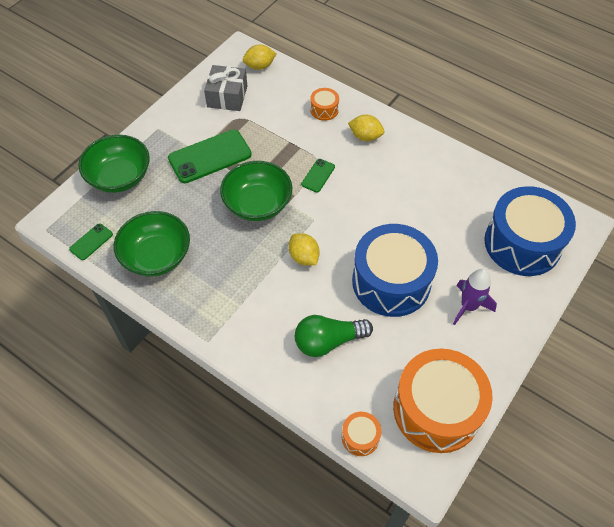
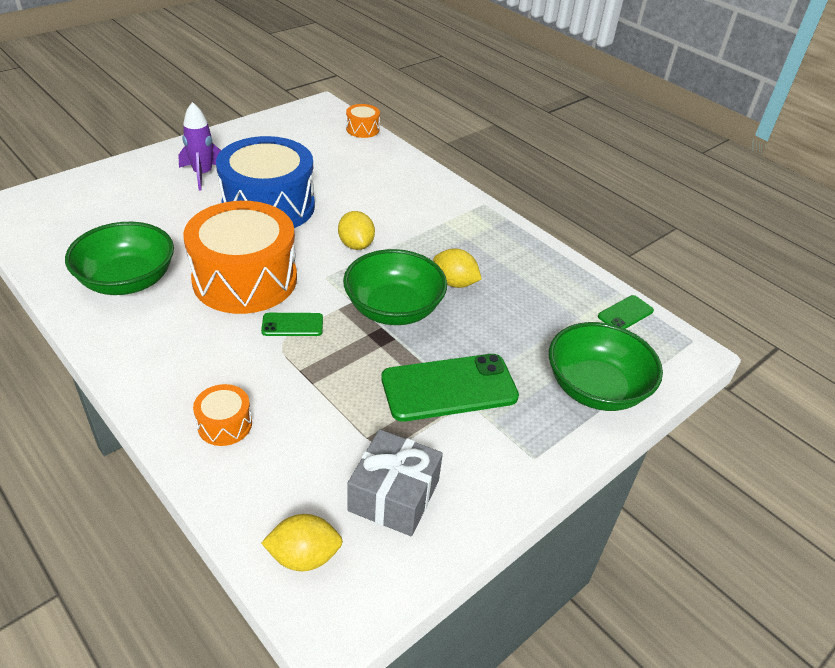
camera: 170 degrees left, 15 degrees down
(156, 256) = (538, 282): green bowl -> green bowl (127, 280)
(318, 175) = (292, 325): green phone -> green phone turned 45 degrees clockwise
(328, 341) = (361, 181): green light bulb -> none
(365, 136) = (186, 363): yellow lemon -> yellow lemon (454, 283)
(436, 409) = (288, 129): orange drum -> orange drum (245, 279)
(522, 243) = (92, 205): blue drum -> none

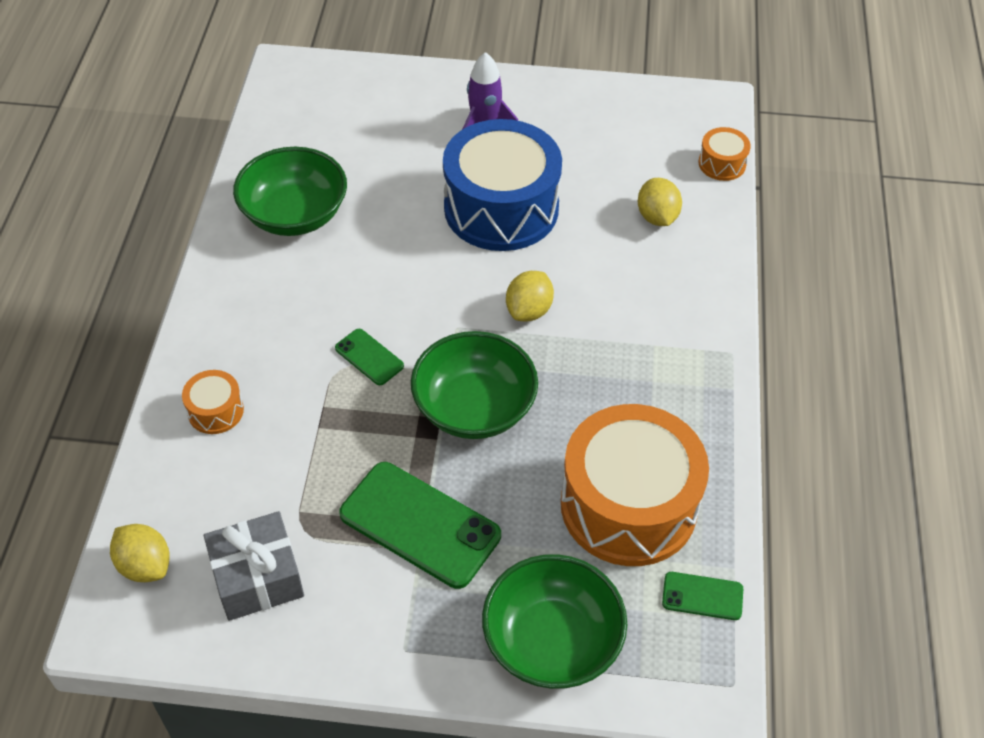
camera: 50 degrees right, 10 degrees up
(245, 279) = (386, 279): orange drum -> orange drum (628, 505)
(454, 283) = (569, 423): yellow lemon -> yellow lemon (657, 217)

